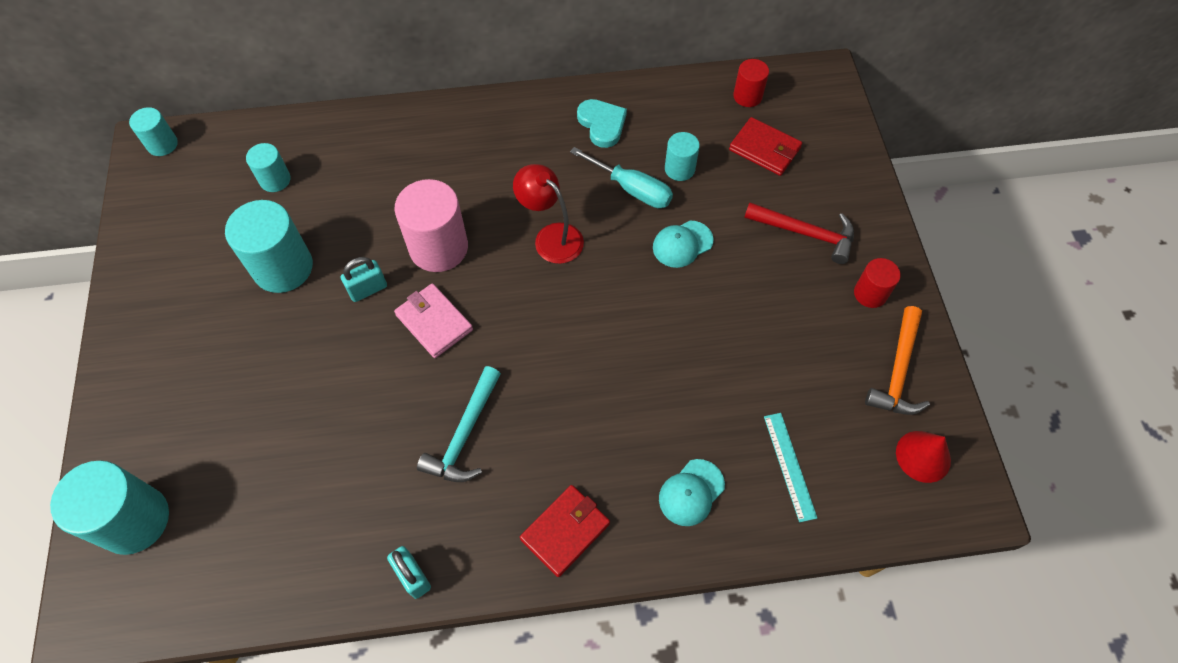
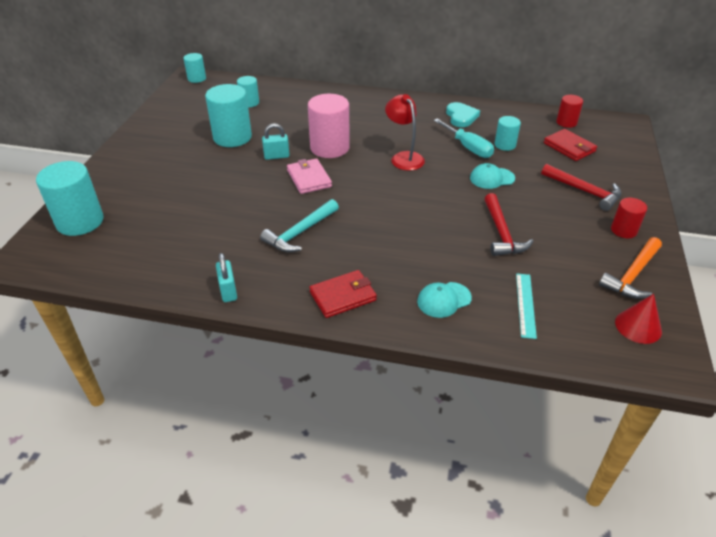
camera: 20 degrees right, 20 degrees down
(725, 347) = (501, 233): none -> red hammer

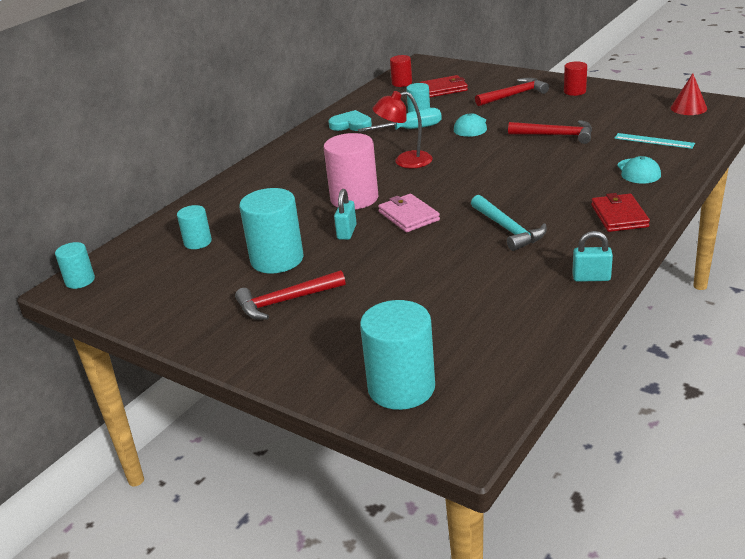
camera: 65 degrees left, 10 degrees down
(180, 154) = (286, 301): none -> red hammer
(309, 178) = (408, 216): pink wallet -> pink wallet turned 60 degrees clockwise
(632, 275) = (630, 99): orange hammer -> none

